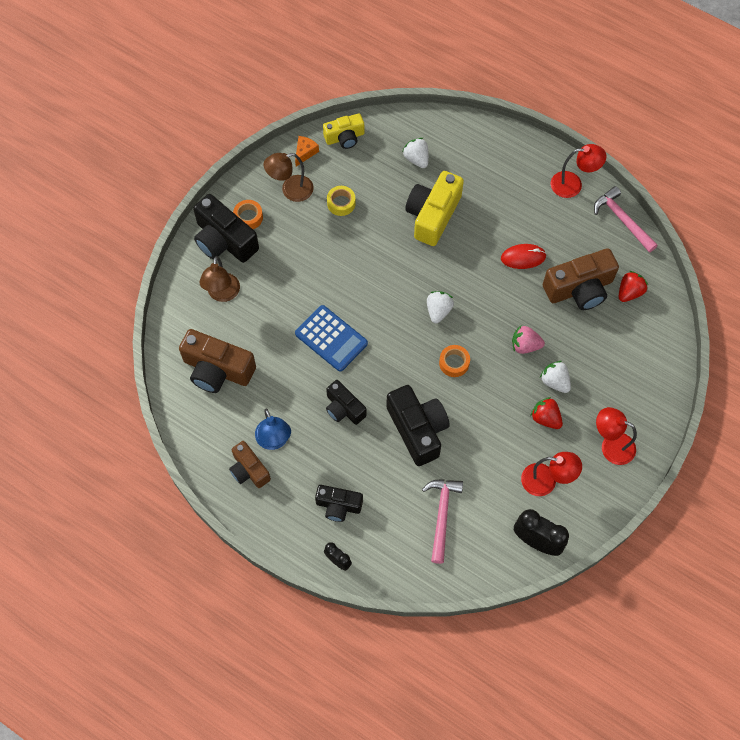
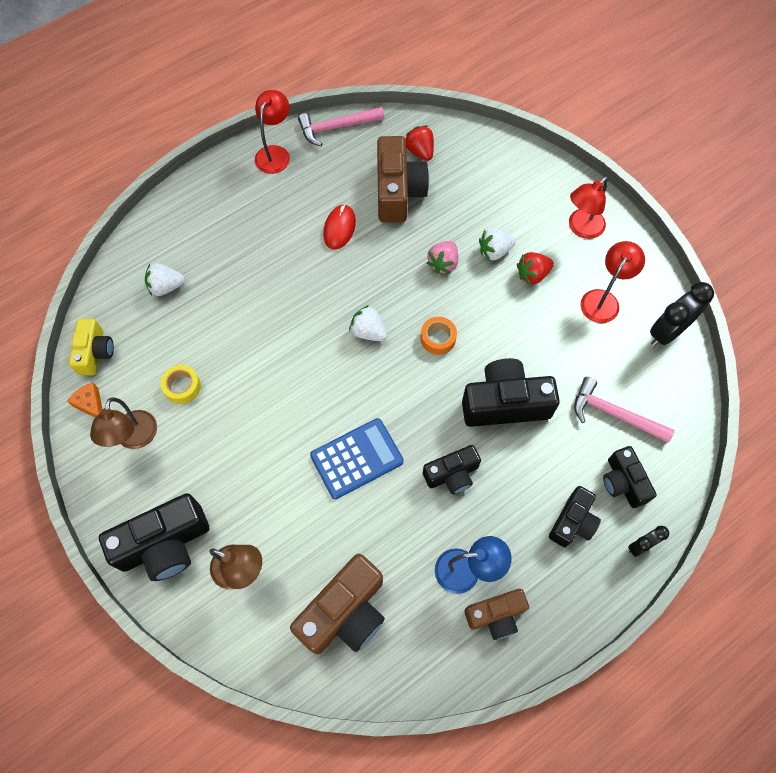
camera: 70 degrees left, 0 degrees up
(248, 217) = (147, 502): orange tape -> none
(385, 536) = (623, 482): none -> black camera
(432, 215) = (246, 296): yellow camera -> none

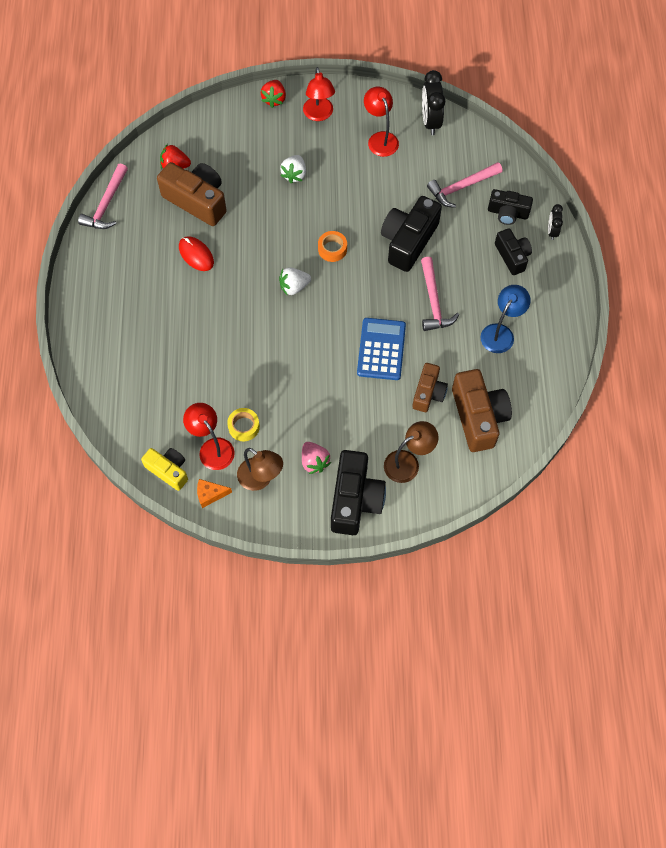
camera: 55 degrees left, 0 degrees up
(166, 287) = (151, 394): white strawberry -> none
(275, 153) = (94, 257): red lamp -> red lamp (212, 448)
(443, 263) = (278, 210): pink strawberry -> pink strawberry (314, 461)
(452, 474) = (433, 301): black camera -> pink hammer
(496, 615) = (539, 335): brown camera -> brown camera (428, 393)
(532, 275) = (330, 165): red strawberry -> red strawberry (274, 99)

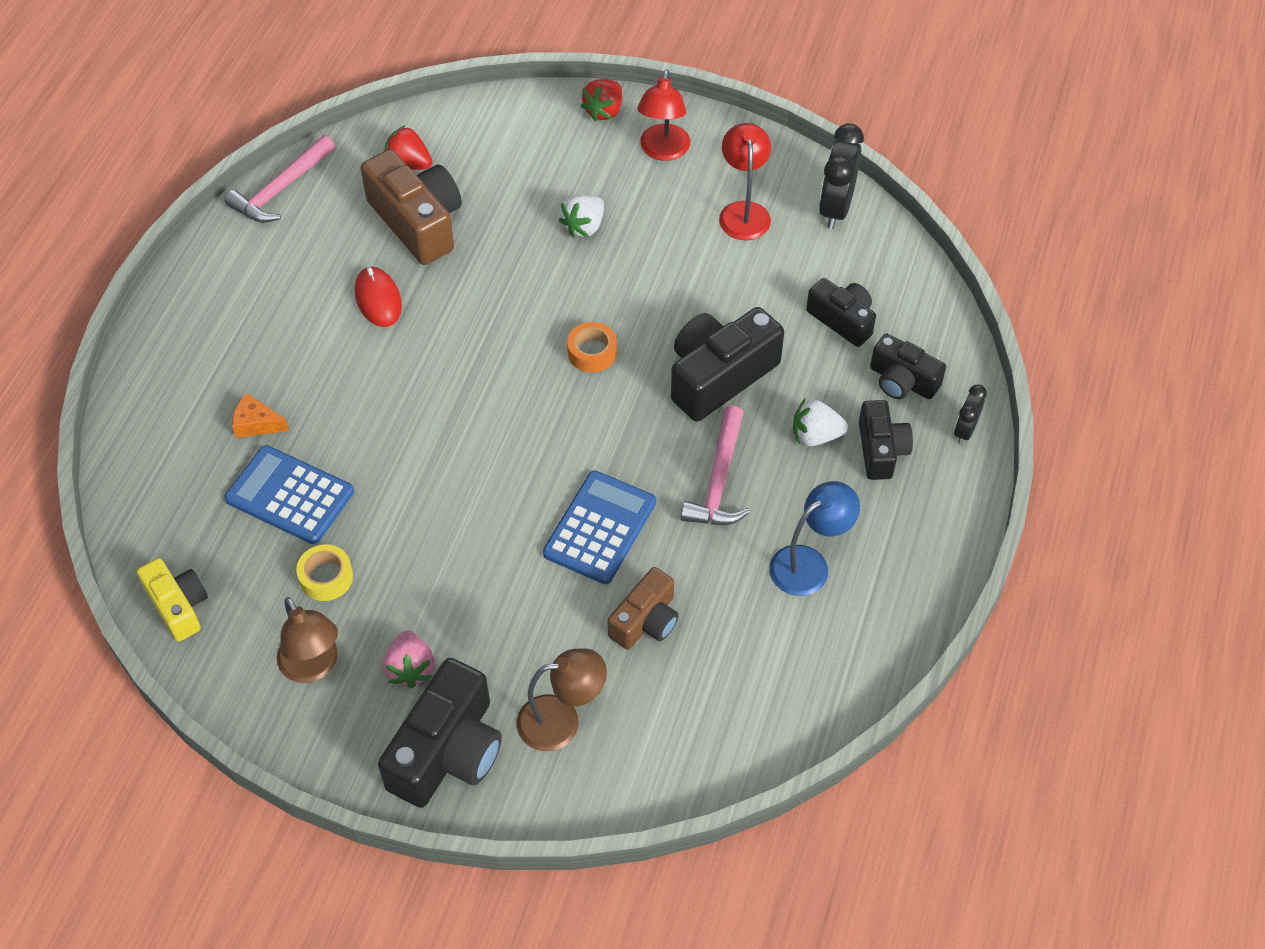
camera: 20 degrees right, 10 degrees down
(201, 387) = (289, 496): none -> blue calculator
(210, 494) = (223, 664): orange cheese -> orange cheese (256, 424)
(212, 448) = (262, 593): red lamp -> none
(294, 287) = (505, 390): white strawberry -> white strawberry (815, 435)
(461, 187) = (842, 320): pink hammer -> black camera
(478, 417) = (712, 686): brown camera -> none

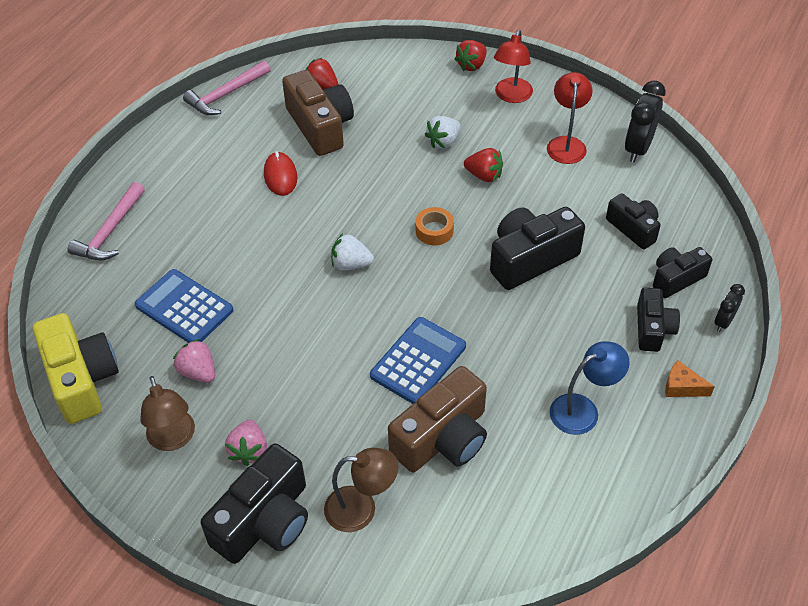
camera: 10 degrees right, 5 degrees down
(178, 606) = (82, 379): yellow camera -> yellow camera, size x1.65
(256, 424) = (171, 253): orange cheese -> orange cheese (682, 387)
(326, 577) = (198, 372): yellow tape -> pink strawberry
(644, 268) = (484, 175): none -> red strawberry
(646, 621) = (443, 438): brown camera -> brown camera, size x1.65
(718, 480) = (518, 336): pink hammer -> pink hammer (110, 231)
(815, 435) = (601, 312): white strawberry -> white strawberry (351, 264)
(902, 381) = (676, 278): black camera -> black camera turned 105 degrees clockwise

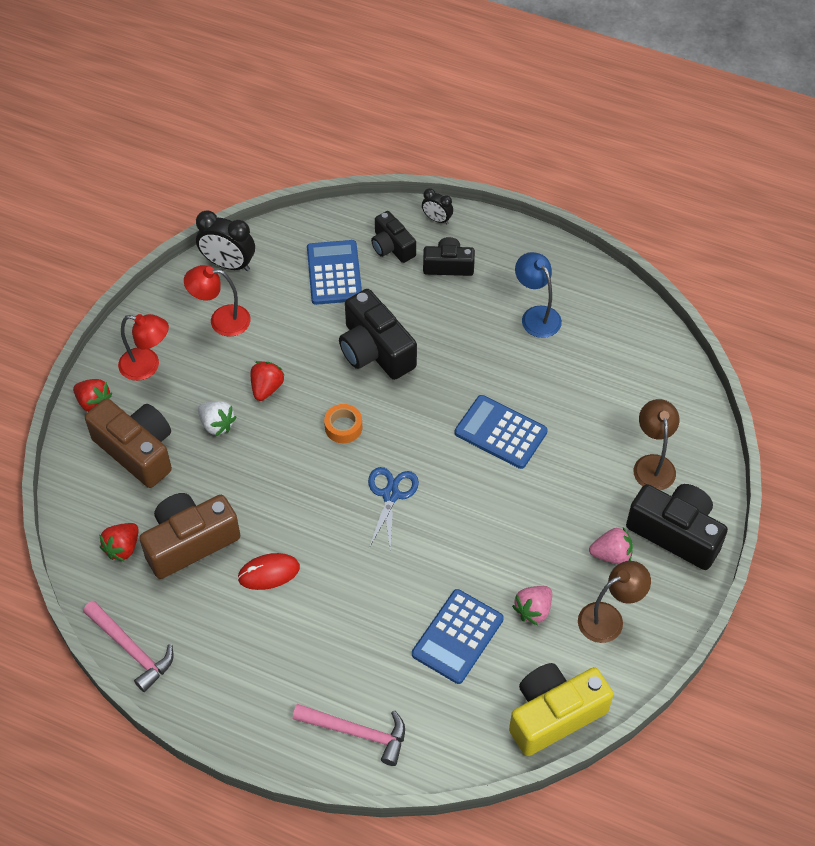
camera: 95 degrees left, 5 degrees up
(351, 264) = (390, 495): white strawberry -> blue scissors
(443, 438) = (577, 410): brown camera -> brown camera (137, 450)
(633, 228) = (334, 273): black camera -> blue calculator
(682, 387) = (505, 251): orange cheese -> none

